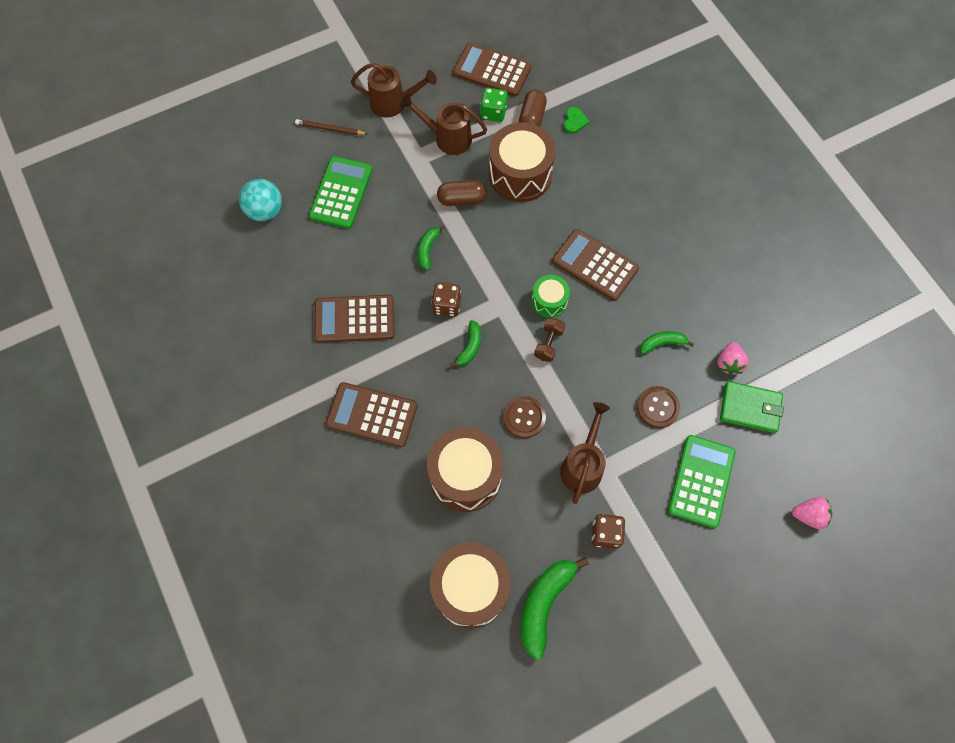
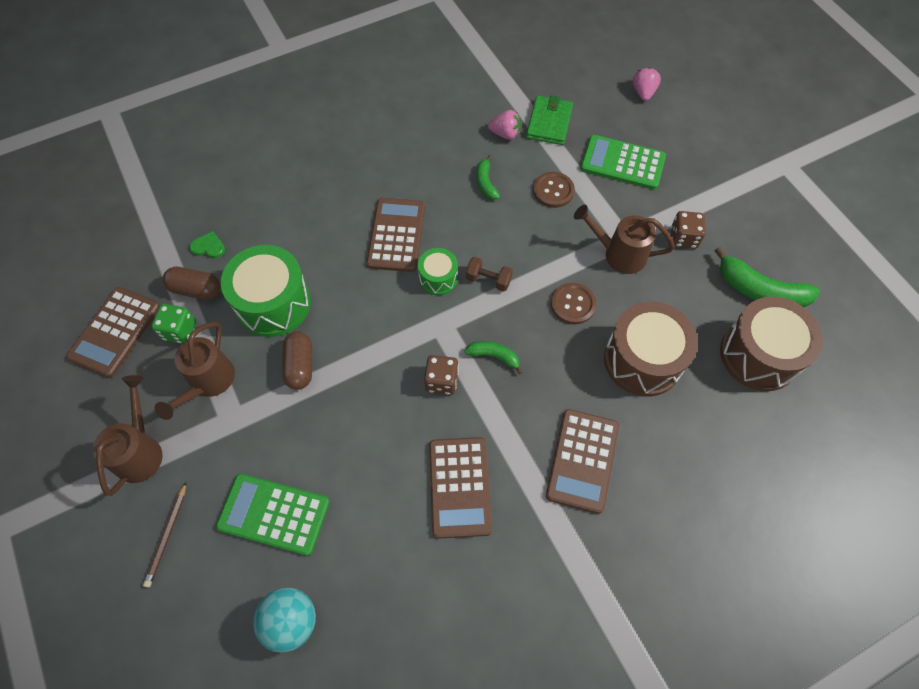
camera: 90 degrees left, 5 degrees down
(428, 249) = (366, 403): green banana -> none
(520, 174) = (273, 303): brown drum -> green drum
(595, 265) = (396, 235): brown calculator -> brown calculator turned 150 degrees clockwise

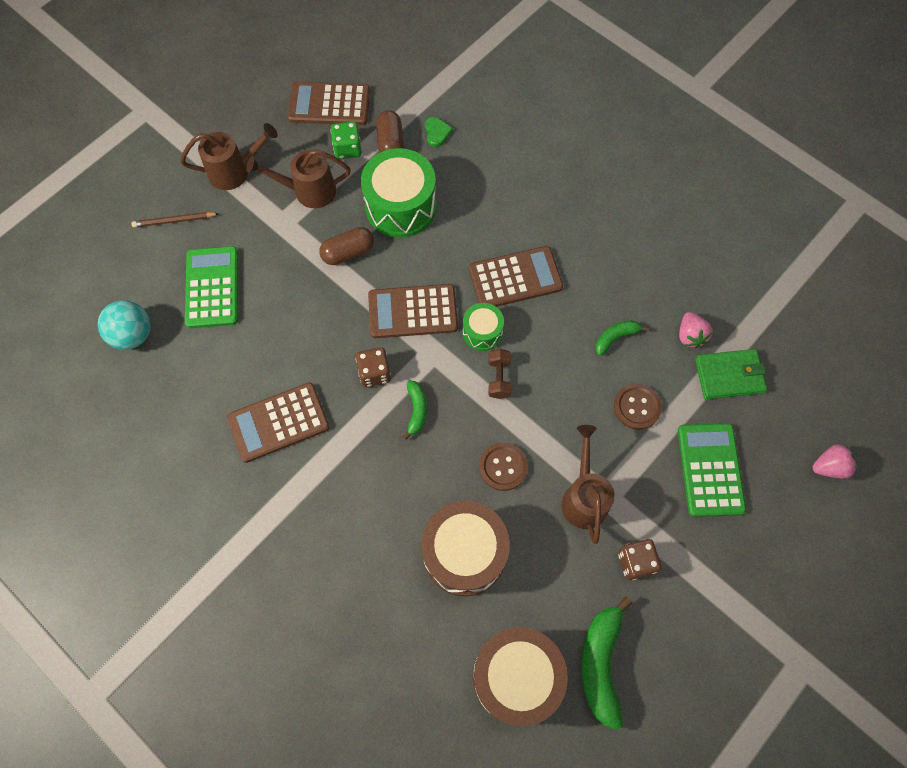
camera: 70 degrees right, 5 degrees up
(582, 460) = (337, 523): brown calculator -> brown calculator (413, 312)

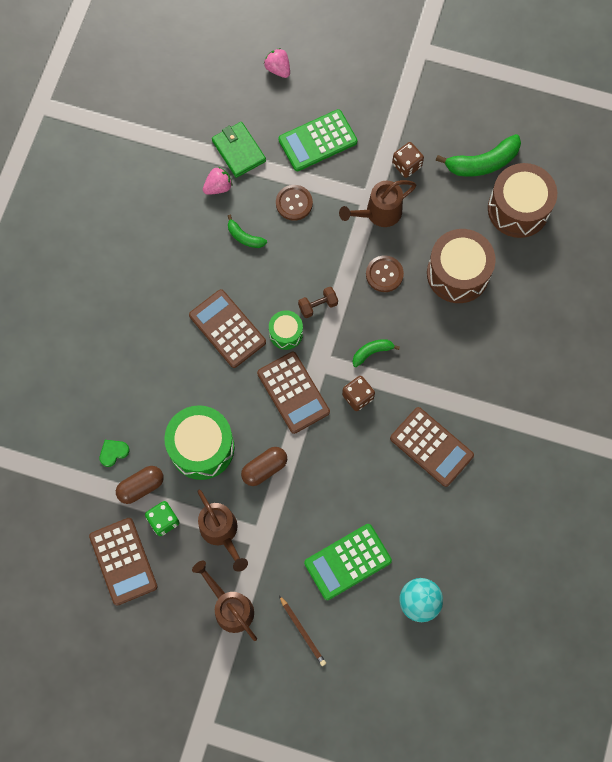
camera: 115 degrees left, 5 degrees up
(348, 252) = (264, 468): brown capsule -> brown capsule turned 75 degrees counterclockwise

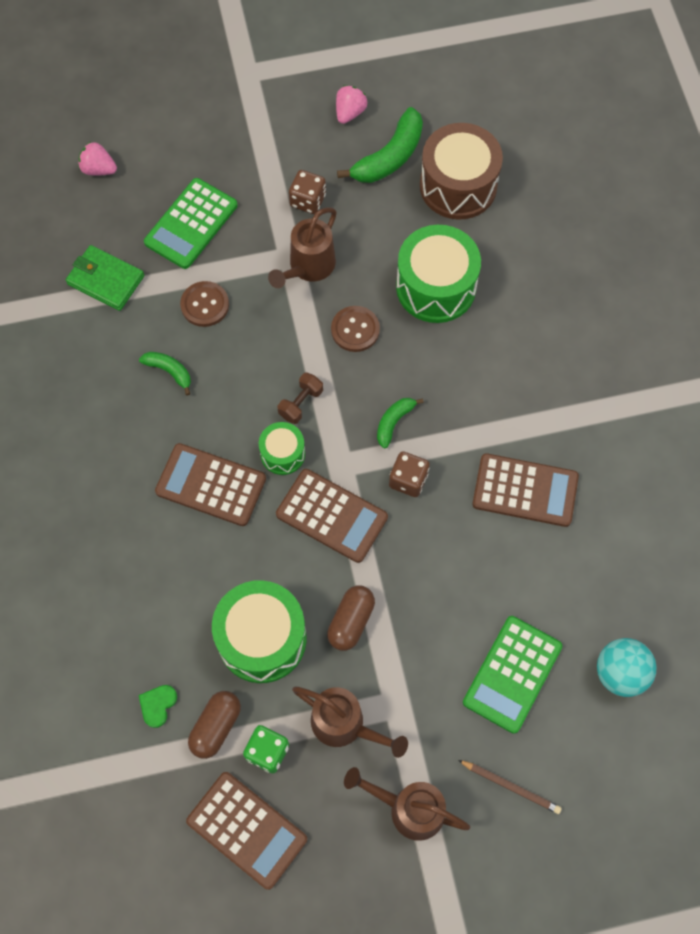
camera: 30 degrees left, 5 degrees down
(218, 187) = (105, 331): pink strawberry -> pink strawberry (350, 112)
(244, 237) = (169, 371): green banana -> green banana turned 150 degrees counterclockwise
(458, 273) = (436, 287): brown drum -> green drum

